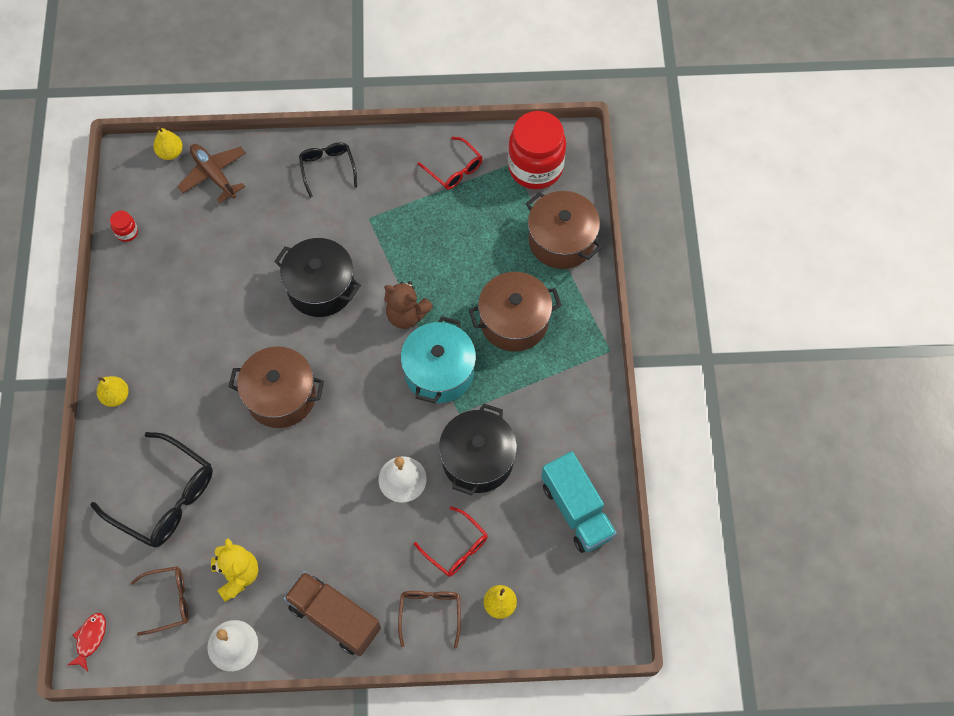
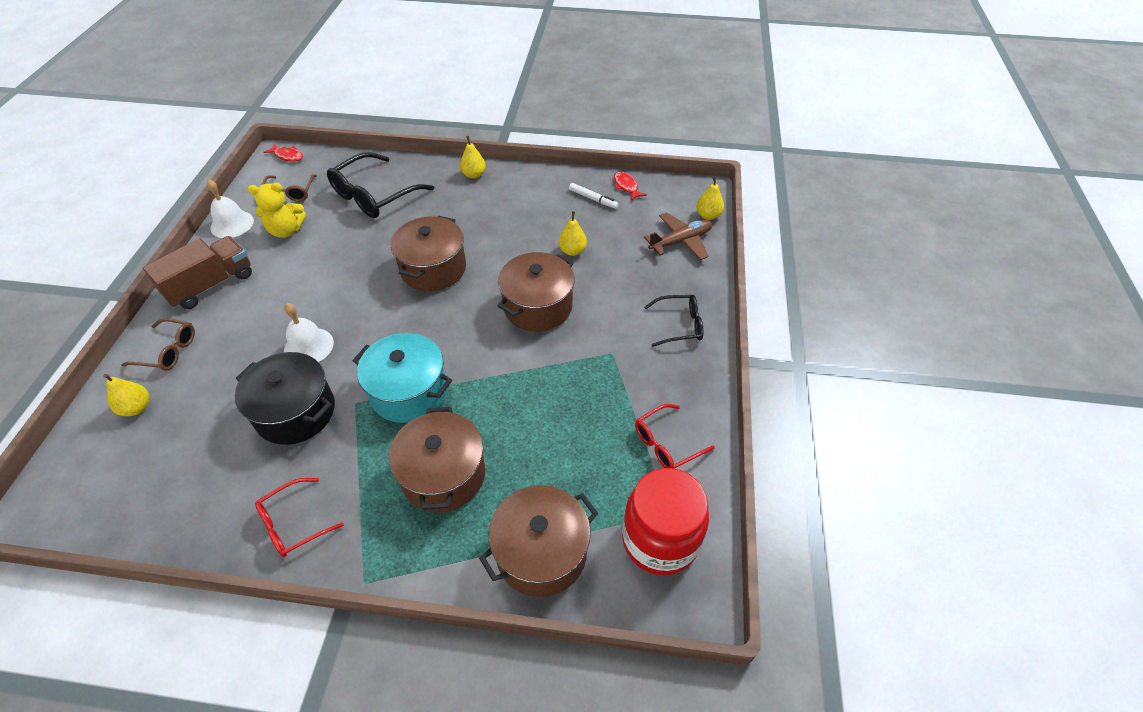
camera: 100 degrees right, 15 degrees down
(127, 232) = (626, 186): red jar -> red fish
(152, 262) = (593, 199): none -> white marker
(238, 270) = (572, 251): none -> yellow pear
(321, 287) = (537, 306): black pot -> brown pot
(406, 315) = (485, 372): brown teddy bear -> none
(456, 548) = (215, 380): red glasses -> red glasses (293, 524)
(576, 510) = (186, 499): turquoise truck -> none

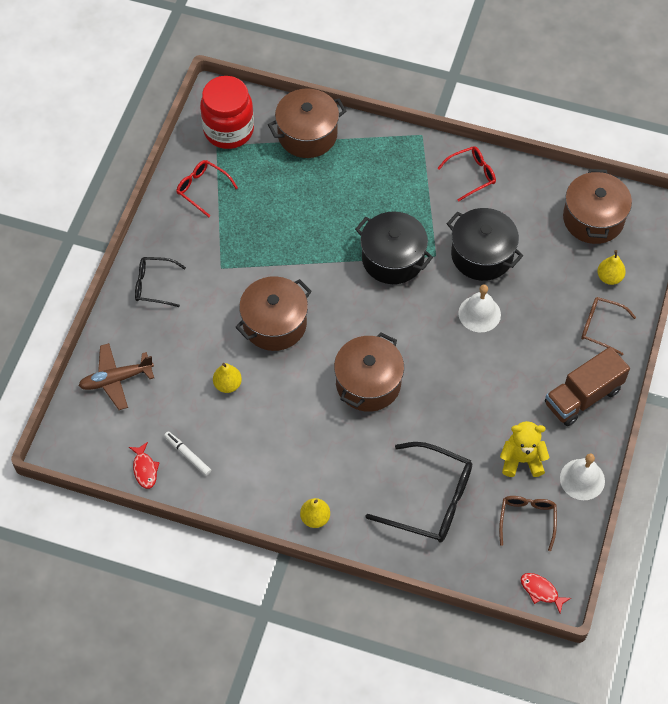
camera: 170 degrees left, 10 degrees up
(374, 196) = (431, 500): black glasses -> black glasses turned 60 degrees clockwise
(409, 392) = (393, 258): turquoise pot -> black pot
(443, 475) = (368, 191): brown pot -> brown pot (593, 219)
(666, 444) = (202, 189): red glasses -> red glasses turned 120 degrees counterclockwise
(708, 215) = (73, 410): yellow pear -> none

